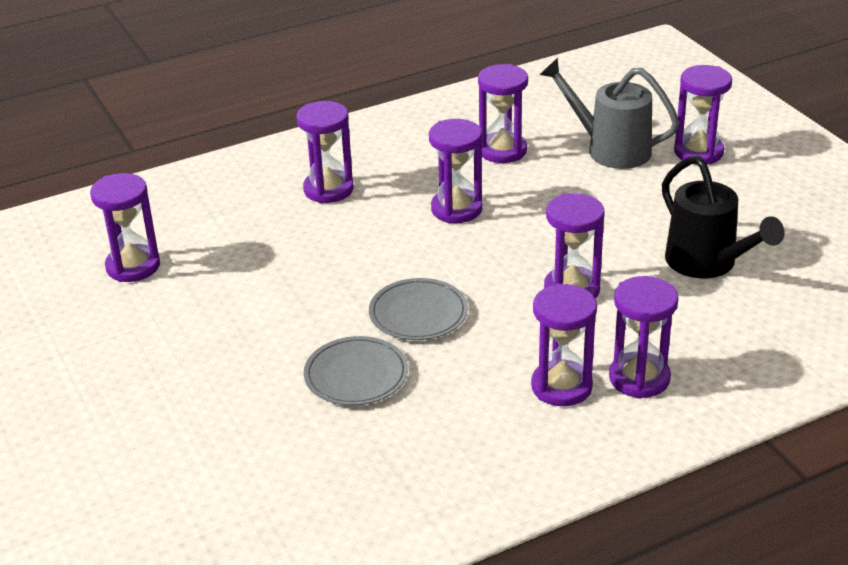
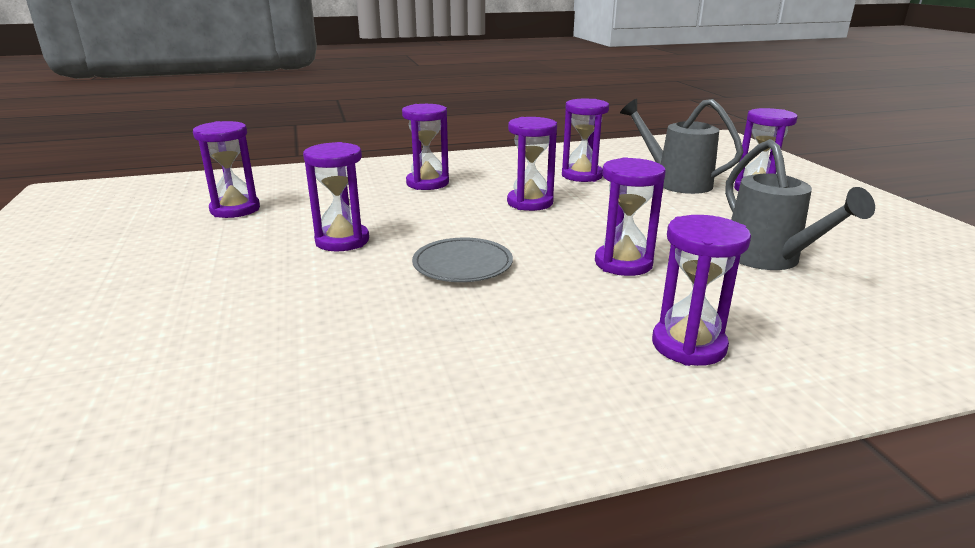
camera: 10 degrees right, 10 degrees down
(356, 375) = (373, 303): grey plate -> none
(561, 386) = (593, 342): purple hourglass -> purple hourglass (342, 241)
(708, 264) = (770, 260): black watering can -> grey watering can

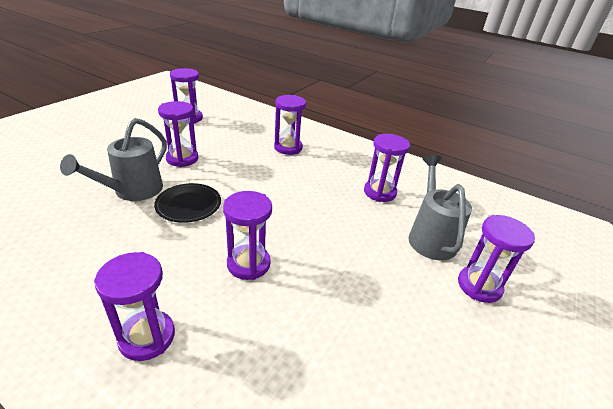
camera: 45 degrees right, 10 degrees up
(462, 264) = (188, 205): grey plate -> black plate
(530, 203) = (304, 191): purple hourglass -> none
(770, 260) = (332, 338): grey watering can -> grey watering can (132, 191)

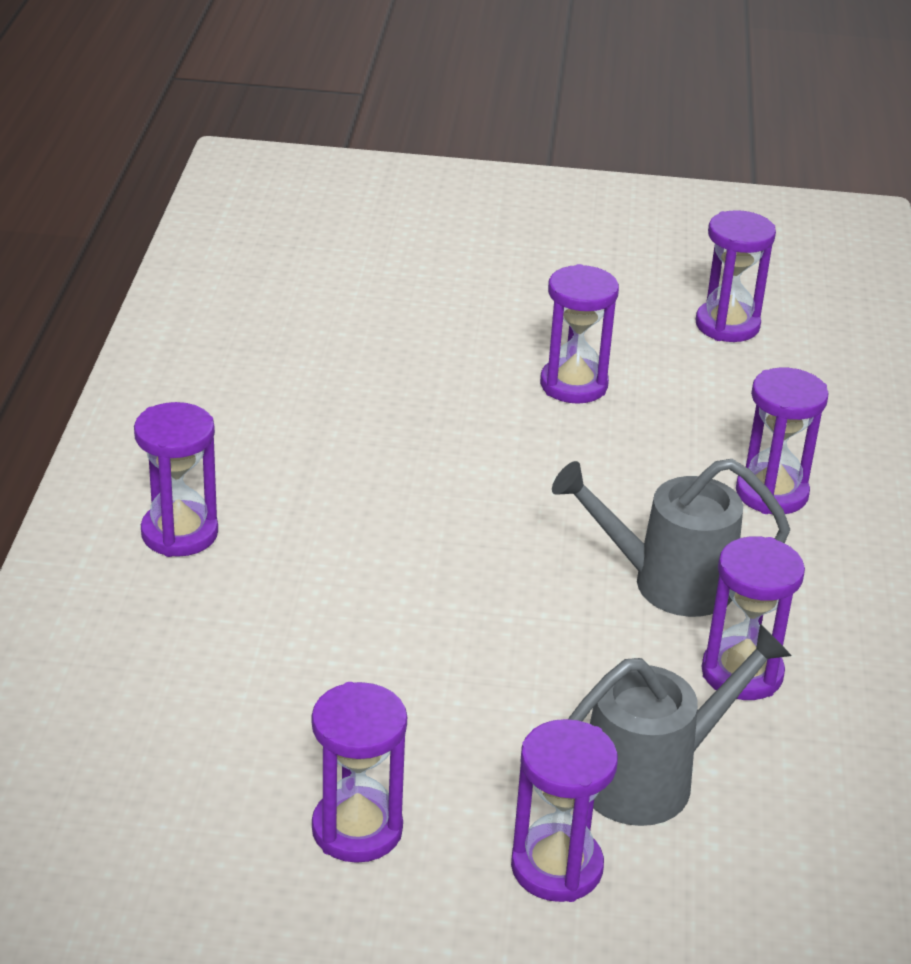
camera: 65 degrees right, 0 degrees up
(132, 191) = (429, 382): grey watering can -> grey watering can (667, 583)
(188, 205) = (452, 451): black plate -> none
(248, 264) = (373, 568): purple hourglass -> purple hourglass (357, 829)

